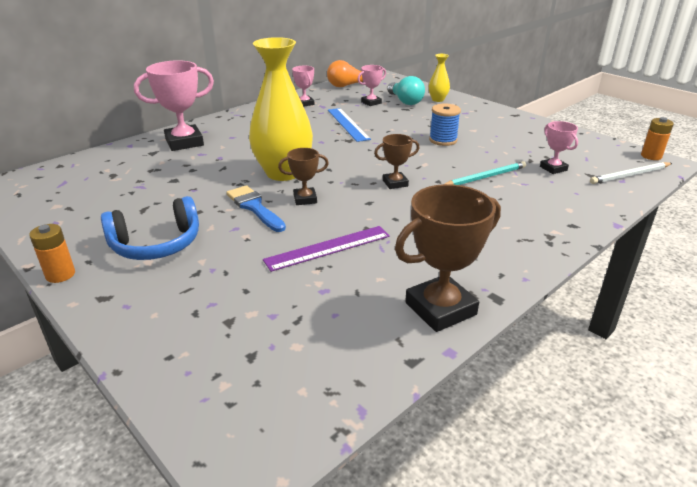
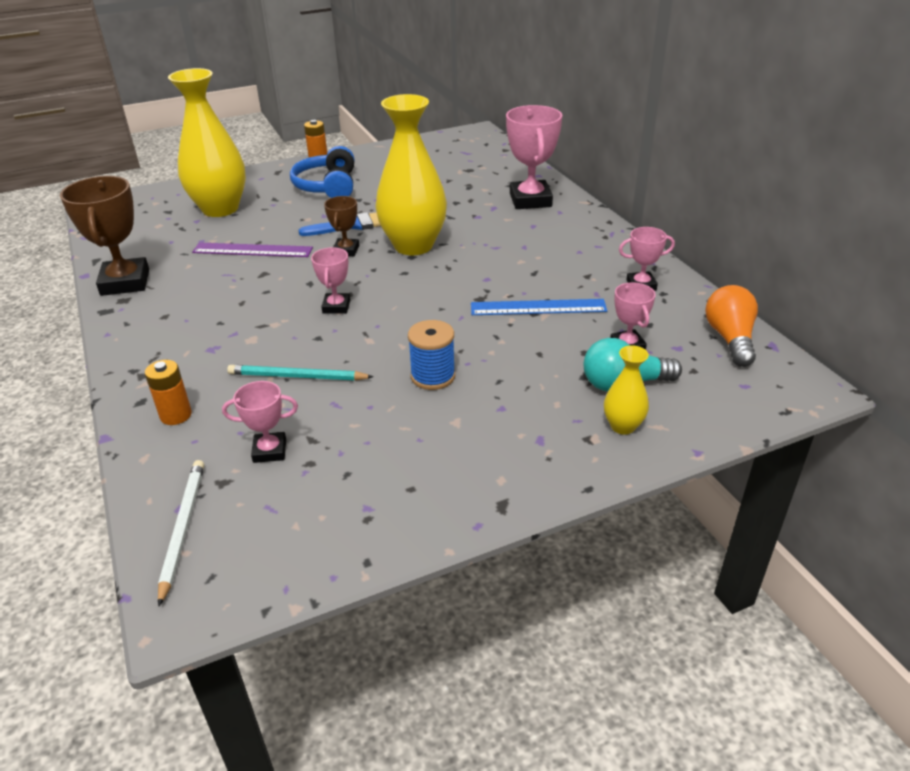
camera: 110 degrees right, 5 degrees up
(233, 307) = (220, 209): none -> yellow vase
(328, 248) = (252, 250): purple ruler -> purple ruler turned 75 degrees counterclockwise
(395, 183) = (336, 307): brown trophy -> pink trophy
(485, 177) = (297, 376): turquoise pencil -> turquoise pencil turned 105 degrees clockwise
(651, 156) = (211, 607): orange battery -> orange battery (176, 415)

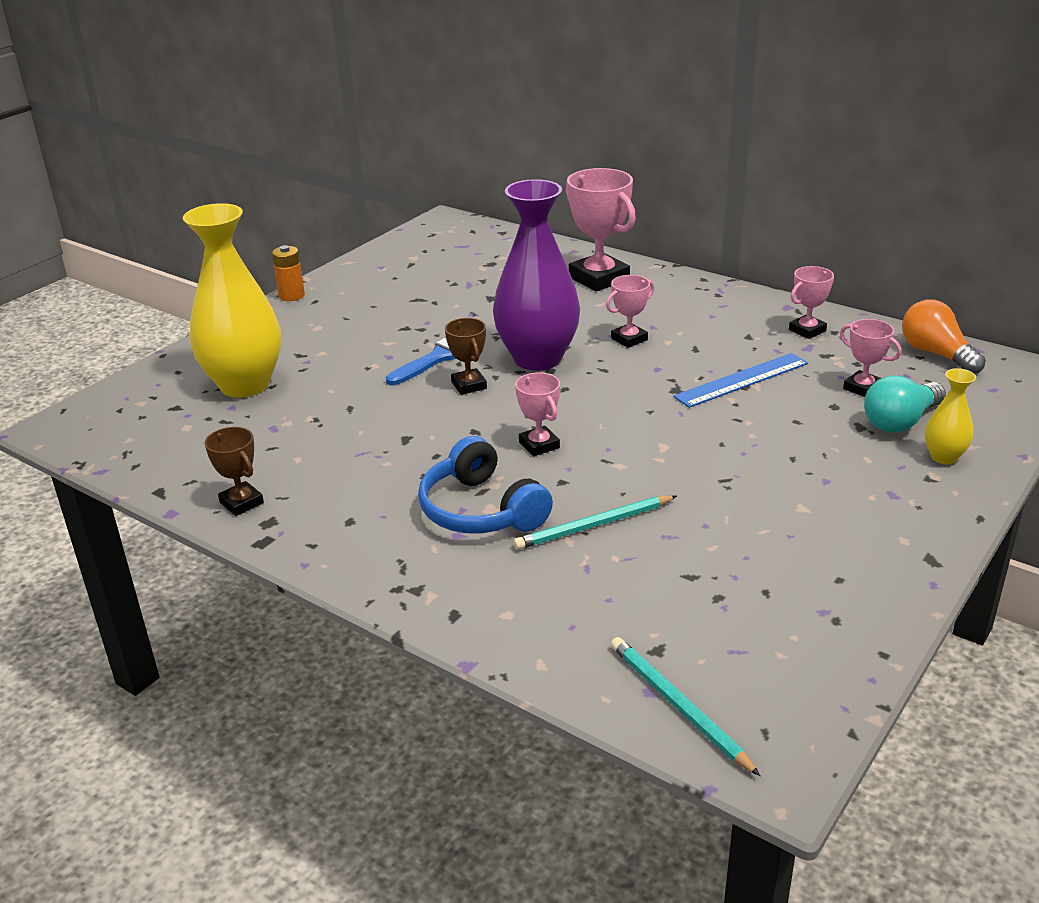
camera: 30 degrees left, 5 degrees down
(125, 282) = (241, 503): brown trophy -> brown trophy, size x0.54
(176, 415) = (516, 611): orange battery -> none
(183, 528) = (678, 706): white pencil -> turquoise pencil
(252, 250) = (356, 418): purple ruler -> none
(269, 451) = (664, 603): pink trophy -> pink trophy (629, 339)
(328, 186) = (348, 323): blue headphones -> blue headphones (481, 510)
(413, 246) = (537, 359): yellow vase -> purple vase
(433, 376) = (728, 476): blue spool -> none

